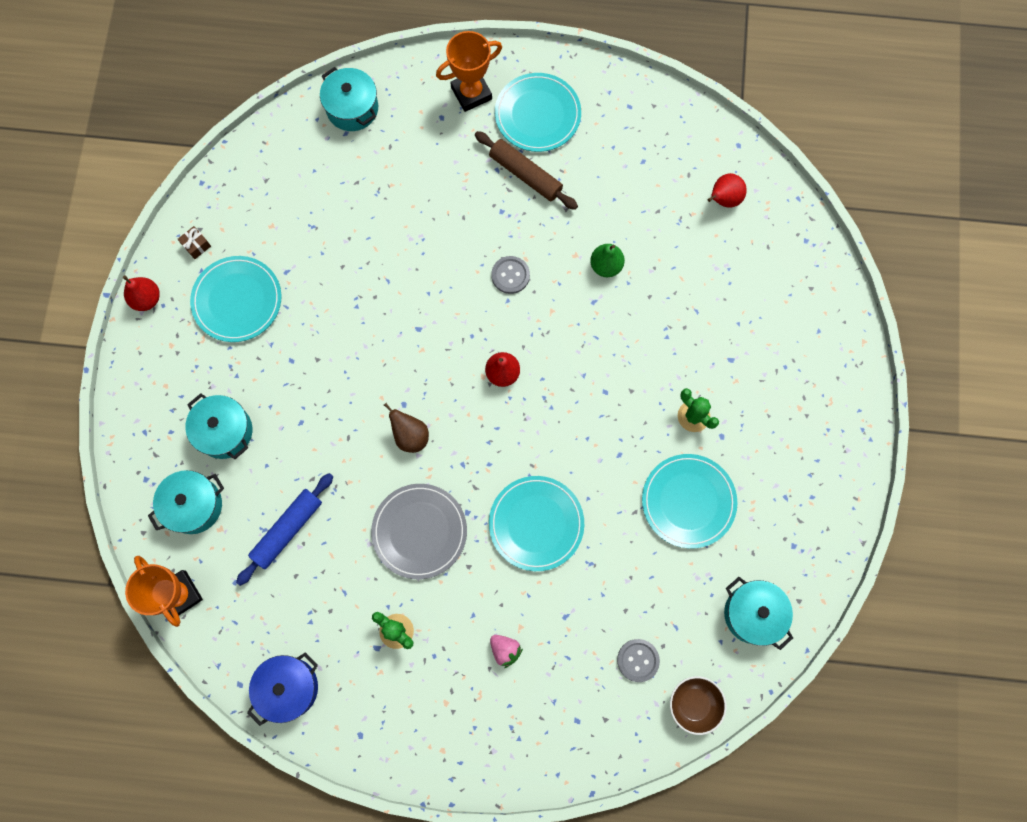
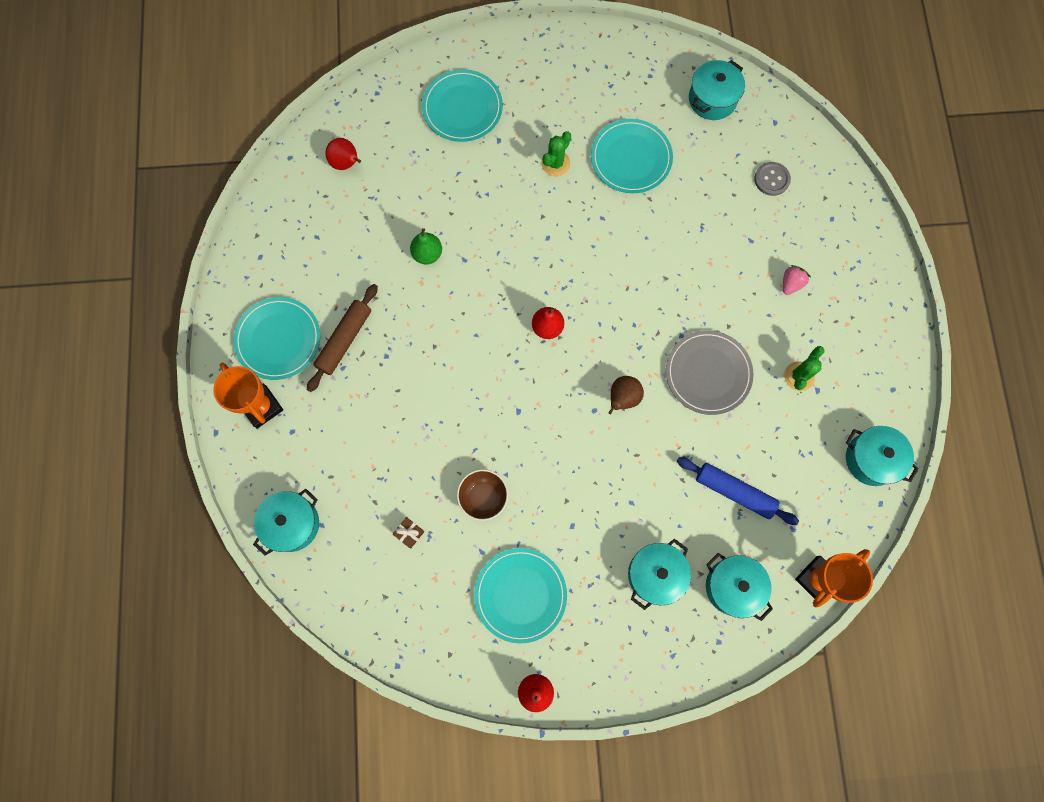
camera: 100 degrees left, 0 degrees up
(196, 245) = (468, 653): brown gift -> brown gift (409, 533)
(288, 687) = (871, 459): blue pot -> turquoise pot
(510, 275) = (450, 336): grey button -> none
(536, 523) = (678, 276): turquoise plate -> turquoise plate (462, 108)
(694, 704) = (795, 134): brown bowl -> brown bowl (483, 497)

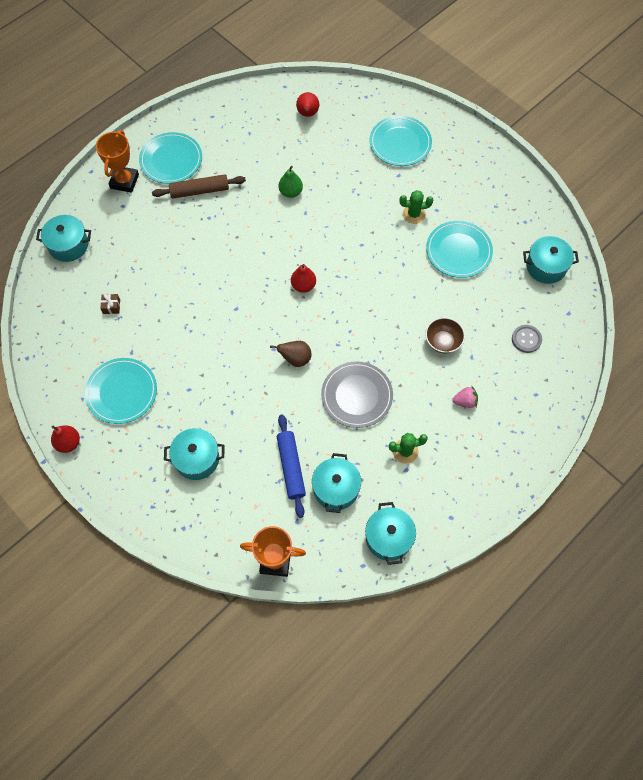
camera: 50 degrees right, 10 degrees down
(483, 497) = (166, 328): brown bowl -> brown bowl (443, 342)
(733, 586) = (227, 511): turquoise pot -> turquoise pot (336, 488)

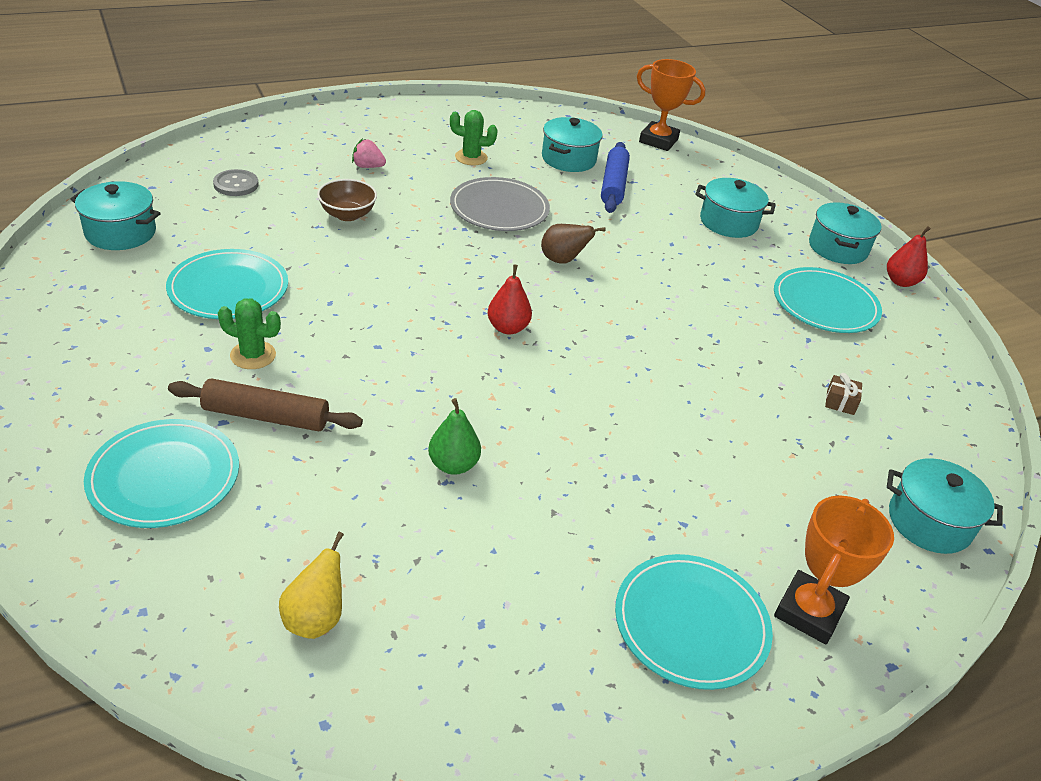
camera: 165 degrees left, 25 degrees down
(200, 191) = (641, 532): brown rolling pin -> brown rolling pin (266, 416)
(307, 114) = (315, 618): red pear -> yellow pear
(388, 538) = (531, 120): turquoise pot -> turquoise pot (837, 248)

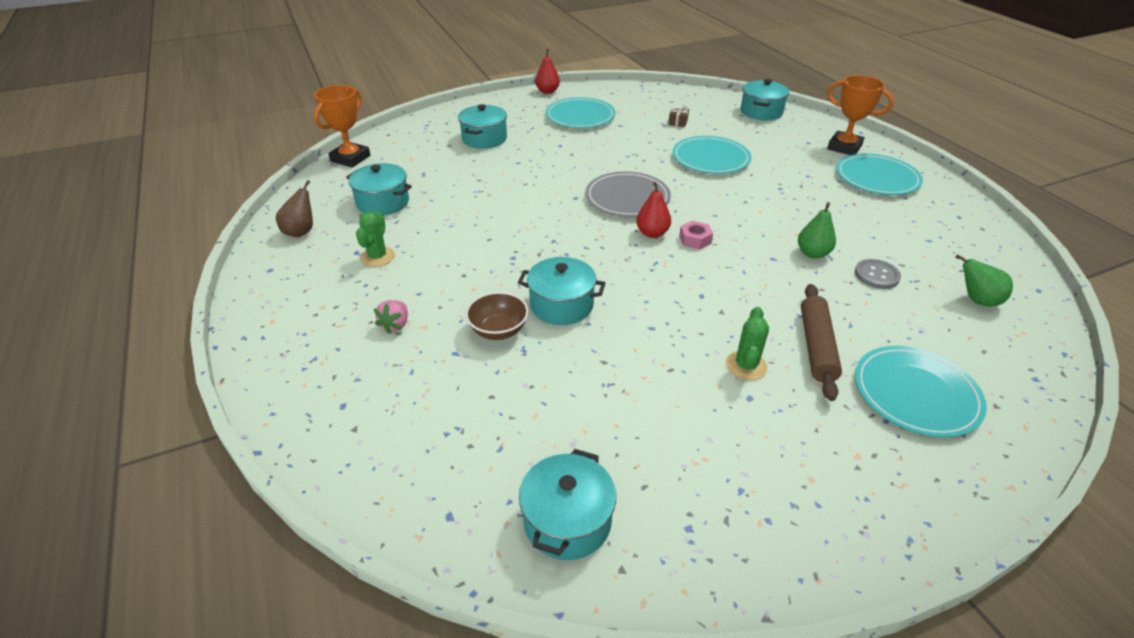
camera: 85 degrees left, 0 degrees up
(228, 288) = (652, 399): turquoise plate -> turquoise plate (710, 158)
(236, 184) = (440, 429): grey button -> grey button (876, 275)
(315, 618) = (976, 300): yellow pear -> green pear
(492, 361) = (695, 239): none -> pink nut
(499, 208) = (475, 239): grey plate -> grey plate (627, 198)
(563, 260) = (553, 208): brown pear -> brown pear (301, 232)
(614, 185) = (430, 182): blue rolling pin -> none
(837, 248) = (512, 105): turquoise pot -> turquoise pot (561, 305)

